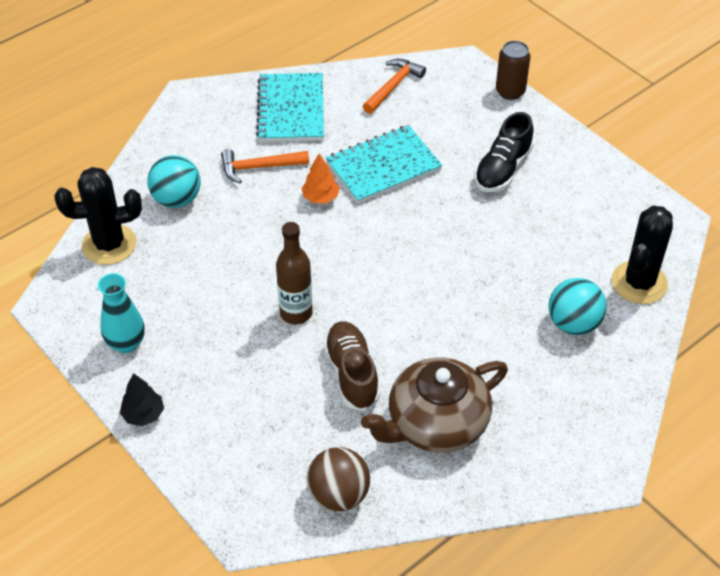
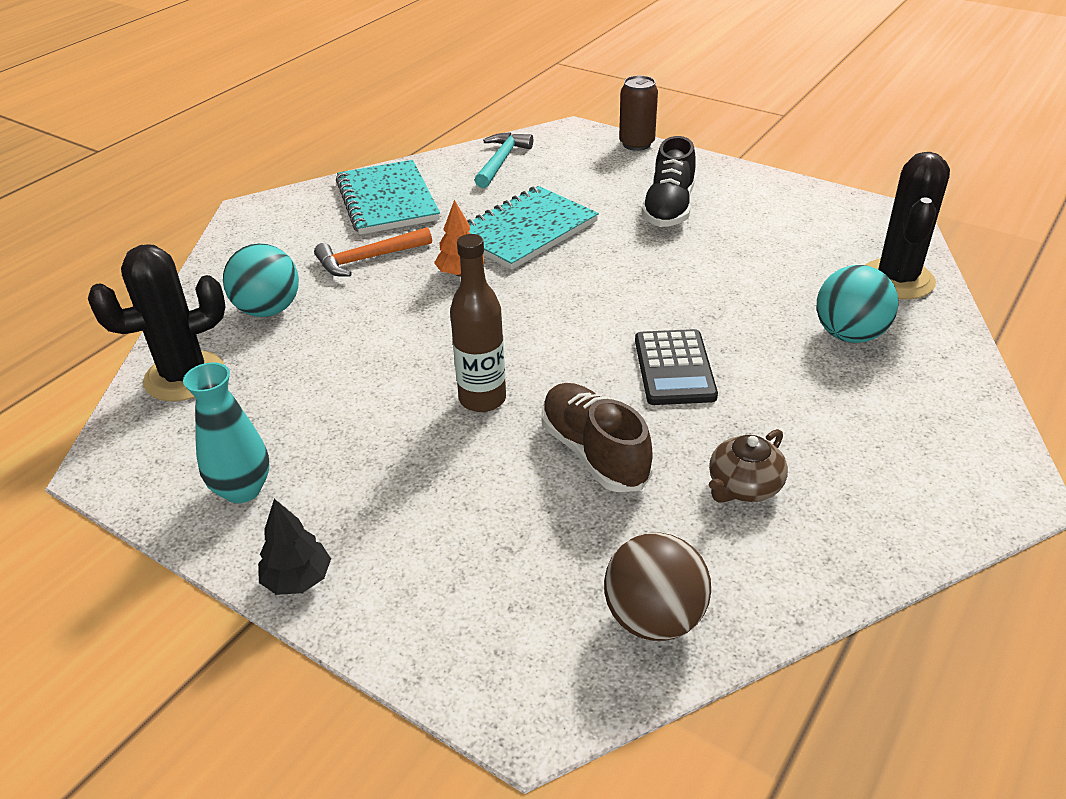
camera: 15 degrees left, 10 degrees down
(393, 86) = (501, 161): orange hammer -> turquoise hammer
(435, 321) = (674, 368): none -> black calculator
(435, 423) = (744, 486): brown teapot -> brown teapot, size x0.50

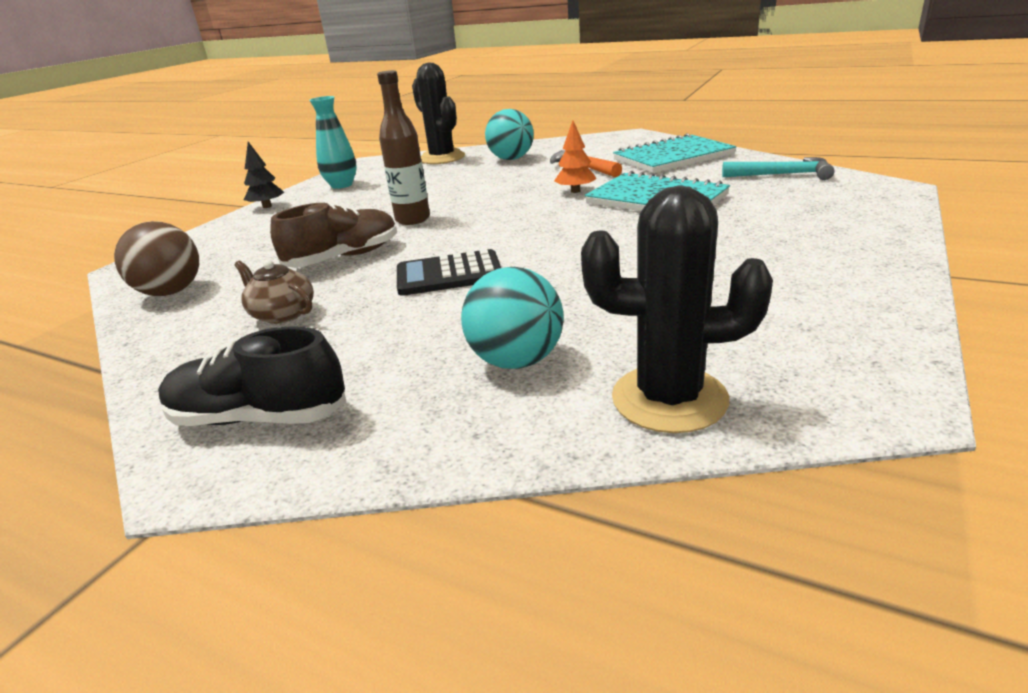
camera: 85 degrees right, 10 degrees down
(636, 144) = (902, 217): brown can -> none
(669, 208) = (753, 246): black shoe -> black shoe (259, 417)

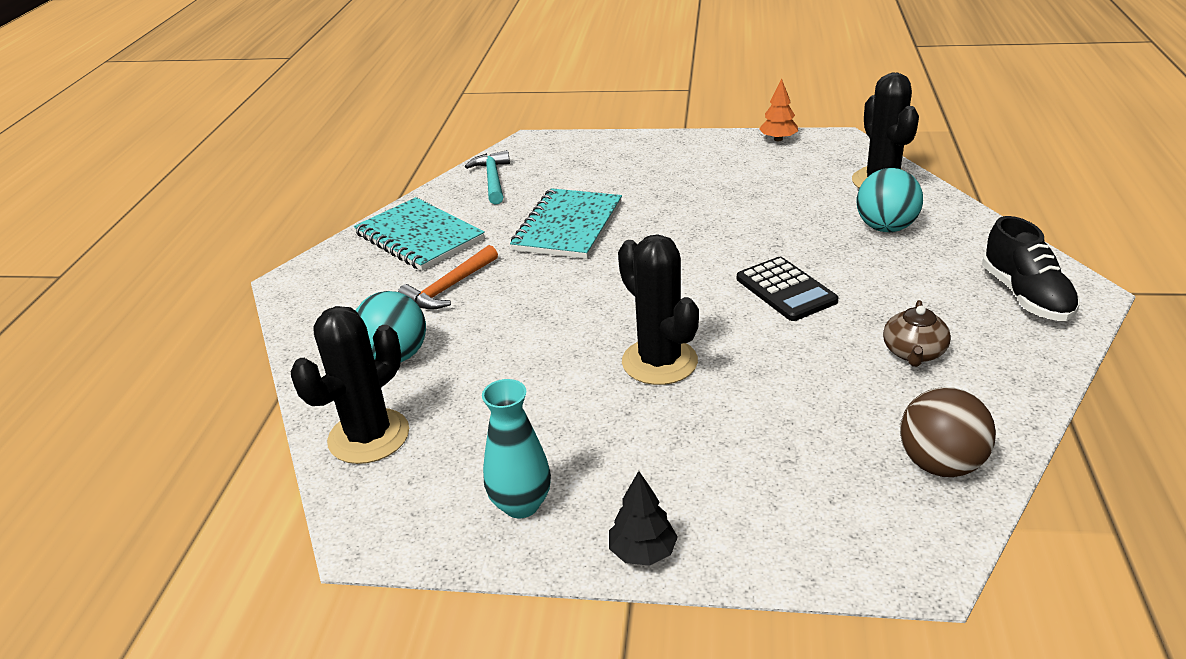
camera: 110 degrees left, 5 degrees up
(344, 258) = (785, 369): brown shoe -> none
(413, 219) = (659, 362): brown bottle -> black cactus
(575, 191) = (544, 274): orange tree -> orange tree (778, 139)

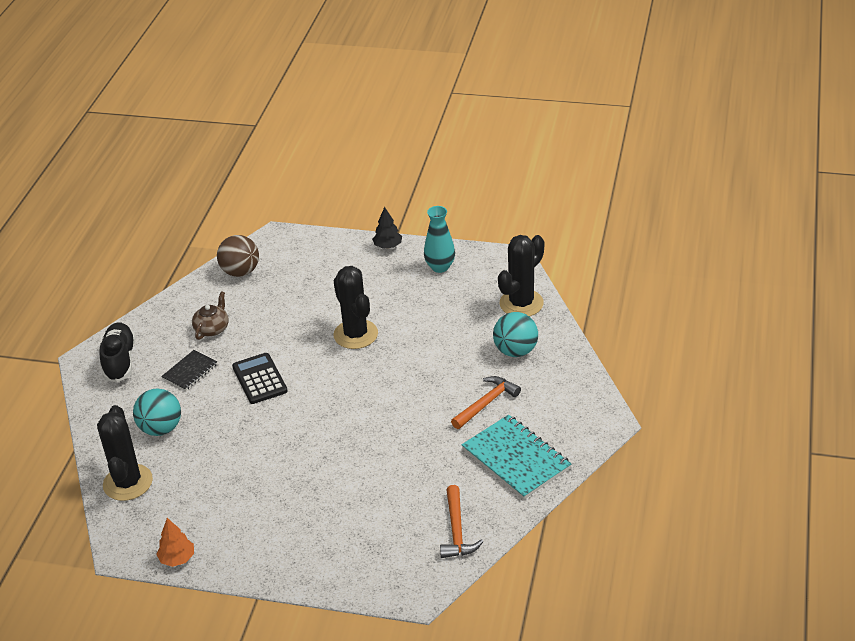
camera: 175 degrees left, 5 degrees up
(493, 179) = (456, 530): turquoise hammer -> orange hammer
(568, 226) = (395, 457): turquoise notebook -> none
(900, 291) = (190, 371): none -> black notebook

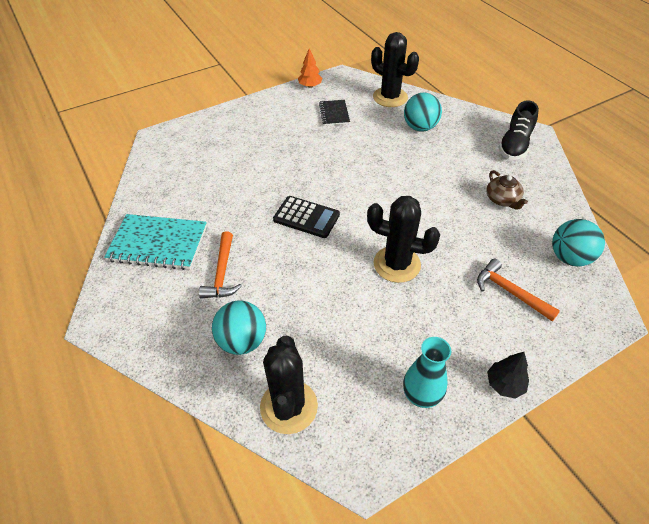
camera: 135 degrees right, 10 degrees up
(120, 361) = (514, 145): black shoe -> black shoe turned 75 degrees clockwise
(190, 371) = (462, 165): black notebook -> black notebook (334, 114)
(240, 272) = (569, 257): brown ball -> turquoise ball
(259, 379) = (412, 187): black calculator -> black calculator (306, 217)
(456, 530) = (162, 177): orange hammer -> orange hammer (510, 292)

